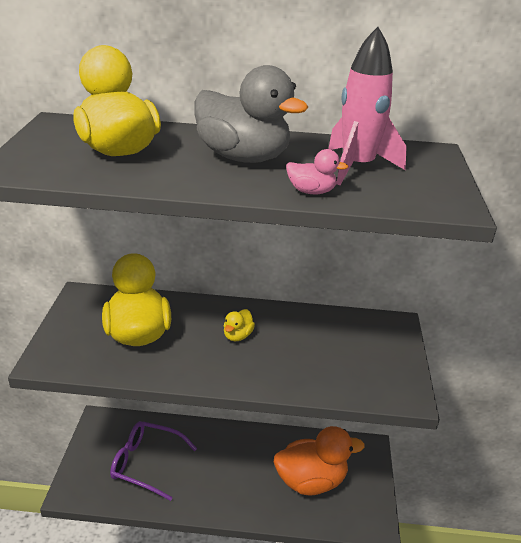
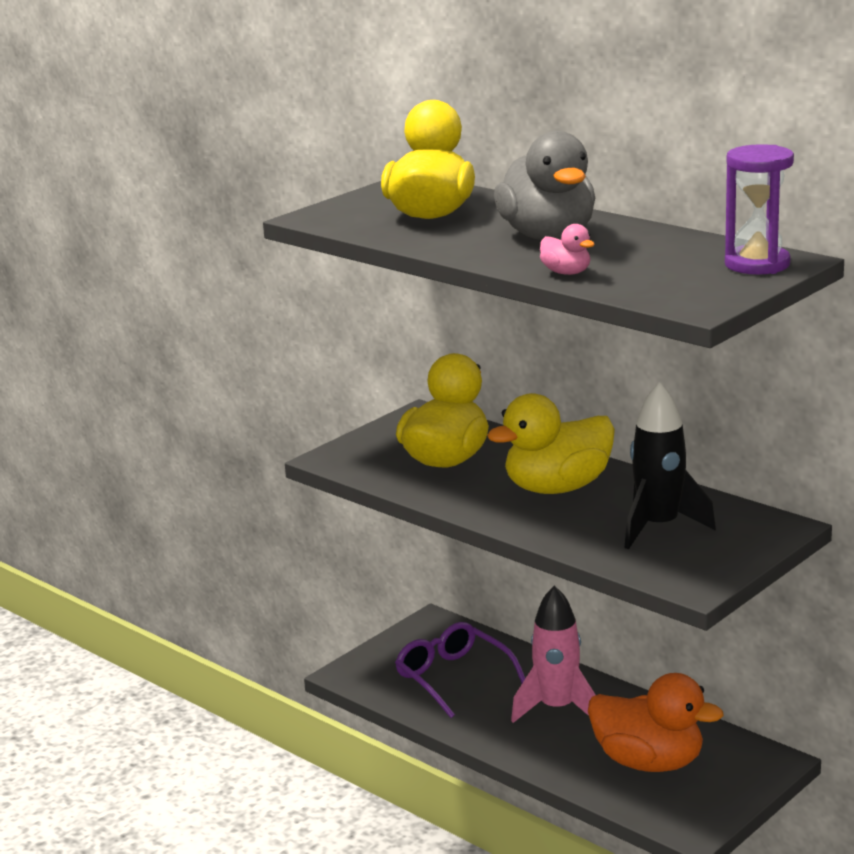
camera: 40 degrees right, 10 degrees down
(237, 336) = (557, 488): yellow duck -> yellow duck, size x2.26
(333, 349) = (659, 527): none -> black rocket
(357, 167) = (659, 261): pink rocket -> pink rocket (557, 708)
(421, 158) = (757, 264): none -> purple hourglass

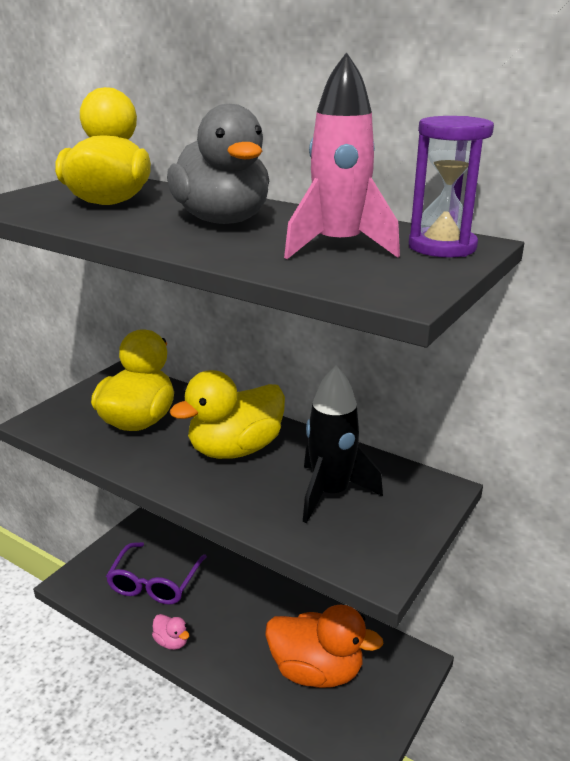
camera: 10 degrees left, 5 degrees up
(453, 678) = (155, 582): purple glasses -> purple glasses turned 120 degrees counterclockwise
(557, 708) = (238, 612): pink rocket -> pink rocket (338, 247)
(566, 273) = (244, 256): pink duck -> pink duck (172, 642)

